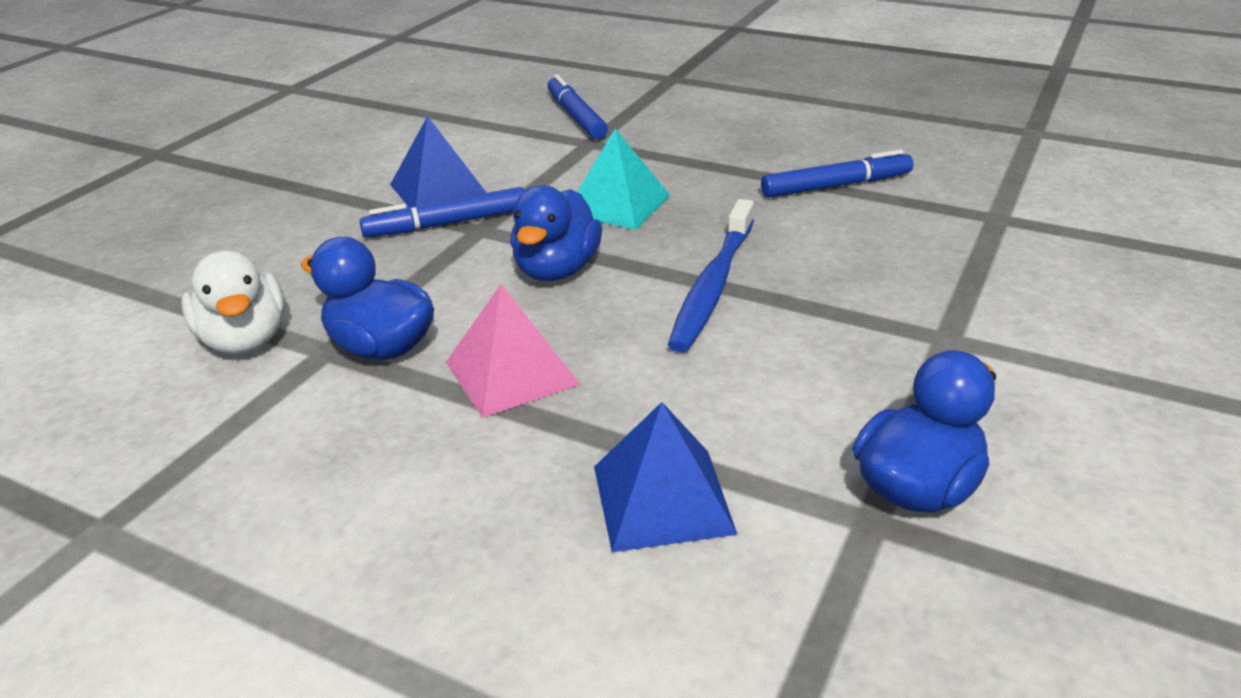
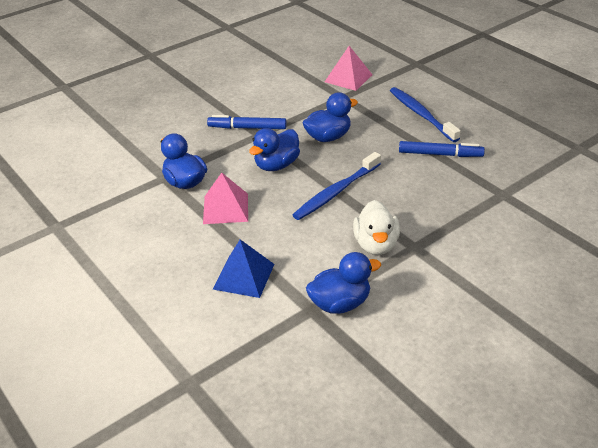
camera: 25 degrees right, 5 degrees up
(245, 340) = (138, 164): white duck -> white duck (376, 244)
(438, 189) = (256, 107): blue pyramid -> none
(576, 116) = (348, 78): blue marker -> pink pyramid
(617, 204) = (328, 137): turquoise pyramid -> blue duck
(747, 139) = (421, 114): none -> blue toothbrush

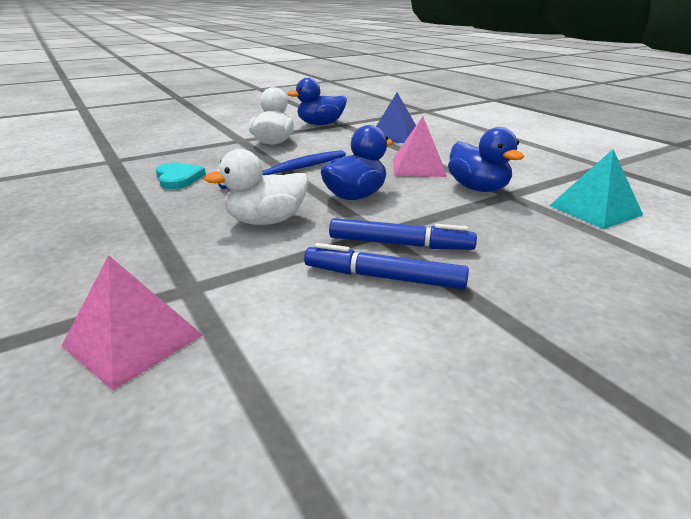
camera: 175 degrees left, 10 degrees down
(115, 166) = (595, 210): none -> turquoise pyramid
(328, 137) = (266, 221): blue duck -> white duck
(420, 174) = (178, 178): none -> turquoise heart
(421, 114) = (82, 241): blue toothbrush -> none
(440, 154) = (129, 192): blue marker -> blue marker (383, 277)

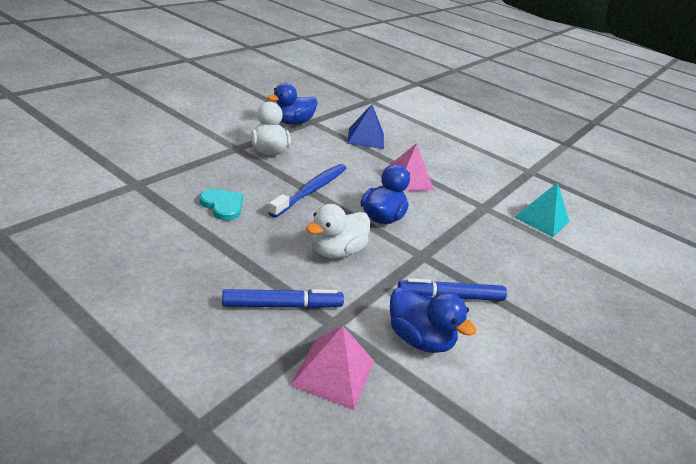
camera: 25 degrees left, 5 degrees up
(400, 244) = (442, 265): blue marker -> blue marker (282, 305)
(478, 188) = (461, 202): blue duck -> blue duck (419, 338)

